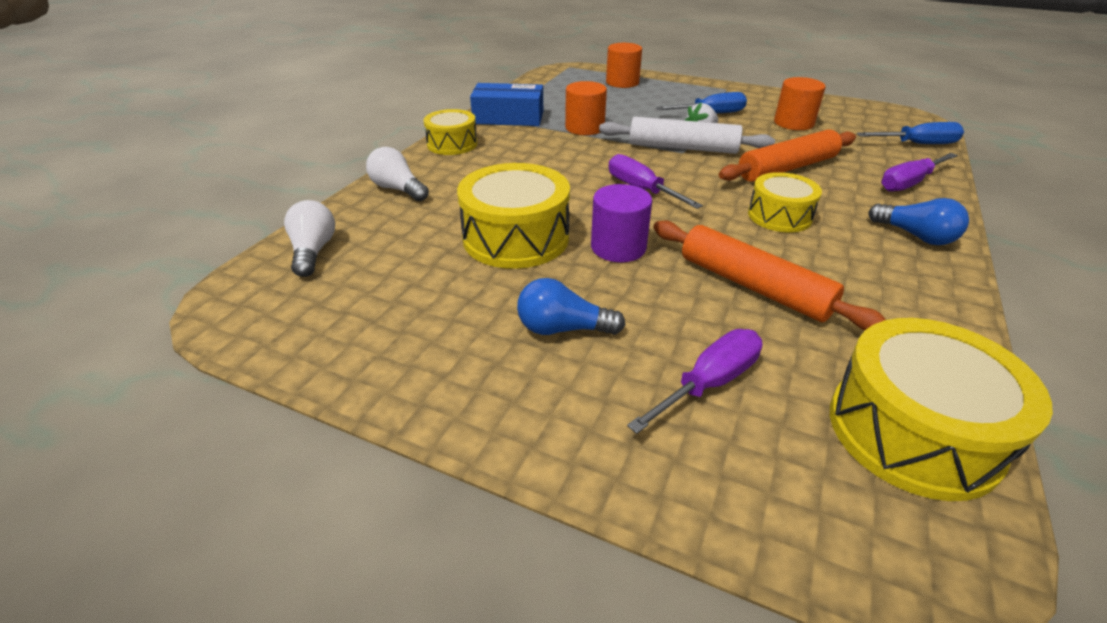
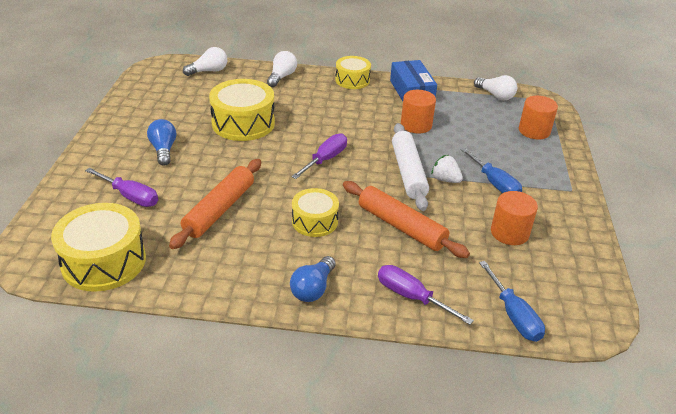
camera: 70 degrees right, 0 degrees up
(545, 84) = (495, 95): none -> white light bulb
(618, 247) = (246, 158): purple cylinder -> none

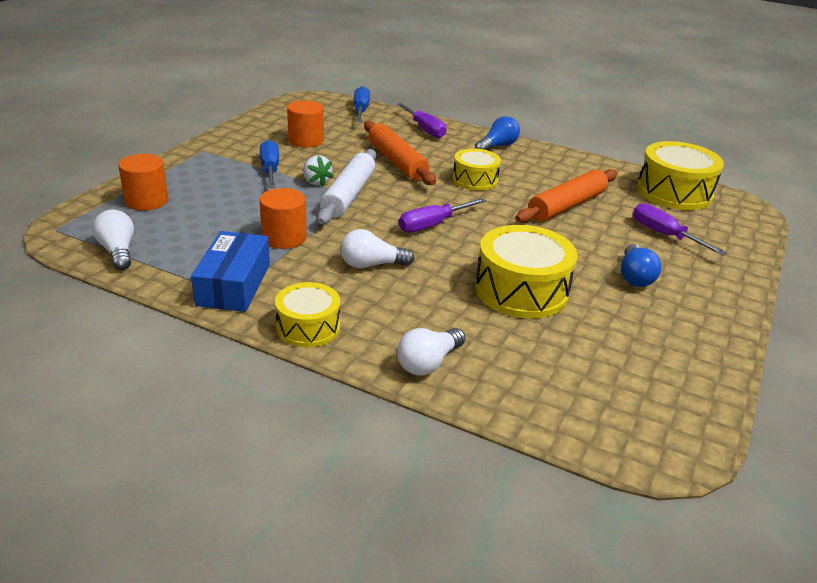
camera: 160 degrees left, 5 degrees down
(208, 71) = (566, 411): white light bulb -> white light bulb (372, 265)

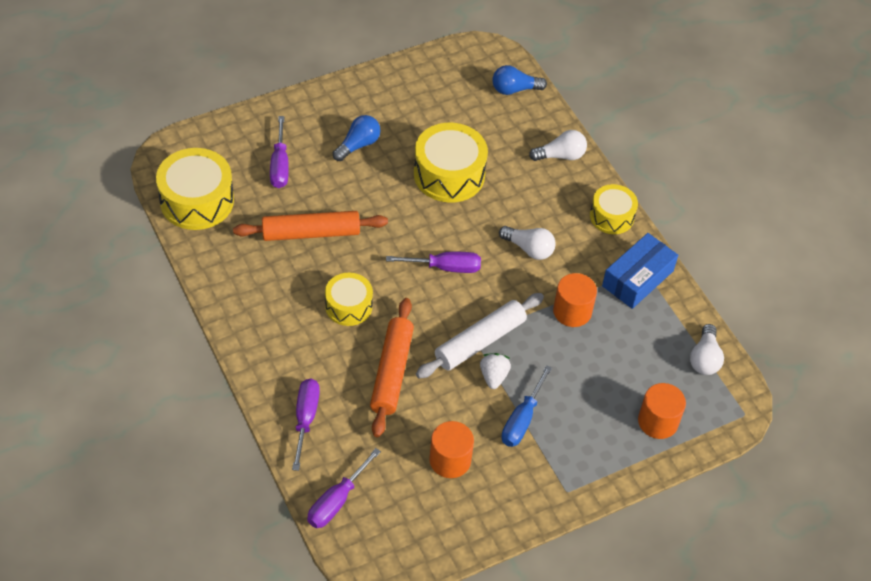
camera: 145 degrees left, 20 degrees up
(361, 110) = (337, 501): blue screwdriver -> purple screwdriver
(497, 146) = (266, 347): blue light bulb -> blue light bulb (514, 89)

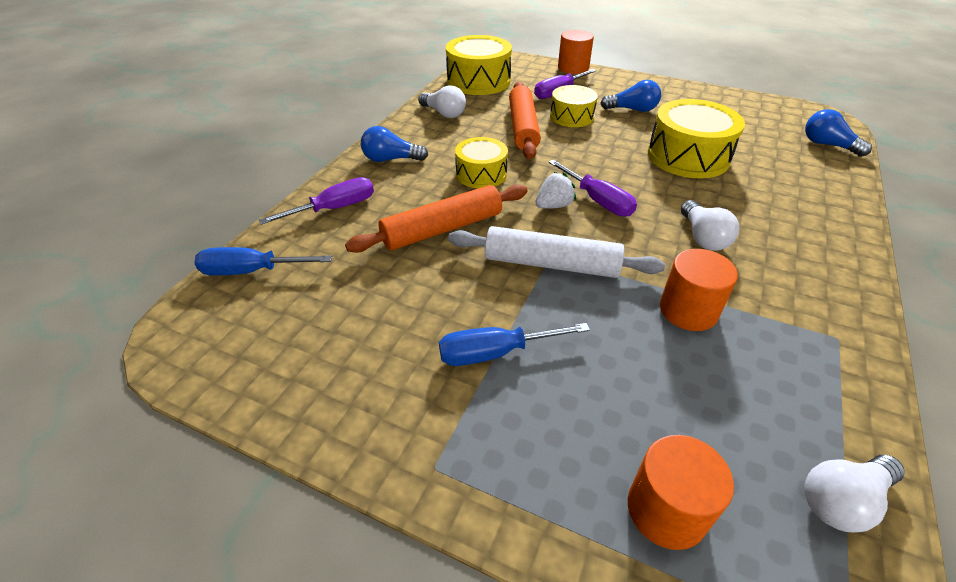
camera: 55 degrees right, 10 degrees down
(270, 347) = (391, 159): none -> blue light bulb
(311, 233) = (523, 128): orange rolling pin -> orange rolling pin turned 45 degrees clockwise
(337, 501) = (252, 271): purple screwdriver -> blue screwdriver
(450, 460) = (377, 323): orange cylinder -> orange cylinder (573, 68)
(493, 376) = (523, 297): white strawberry -> white strawberry (554, 206)
(560, 155) = (829, 201): white light bulb -> white light bulb (444, 113)
(612, 216) = (843, 271): yellow drum -> yellow drum (571, 116)
(637, 278) = (819, 340): blue box -> none

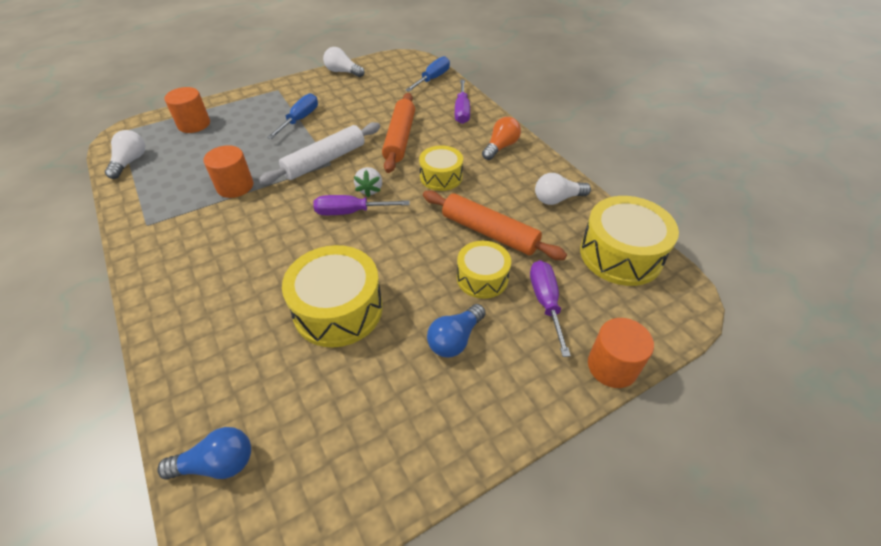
camera: 125 degrees right, 5 degrees up
(391, 159) = (500, 147): blue light bulb -> orange light bulb
(703, 237) = (261, 235): white light bulb -> white light bulb (343, 72)

